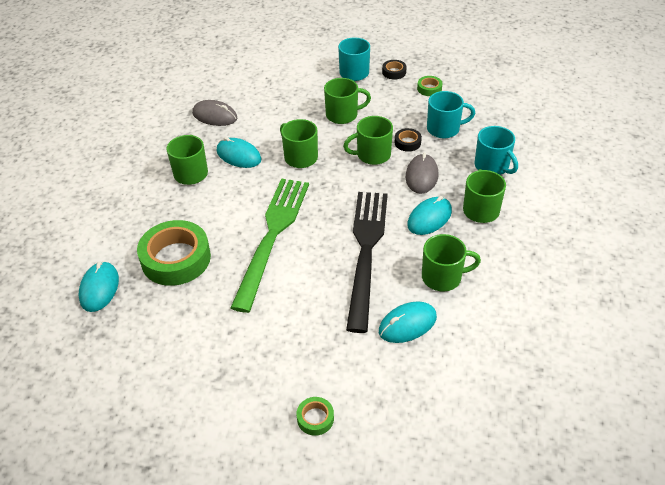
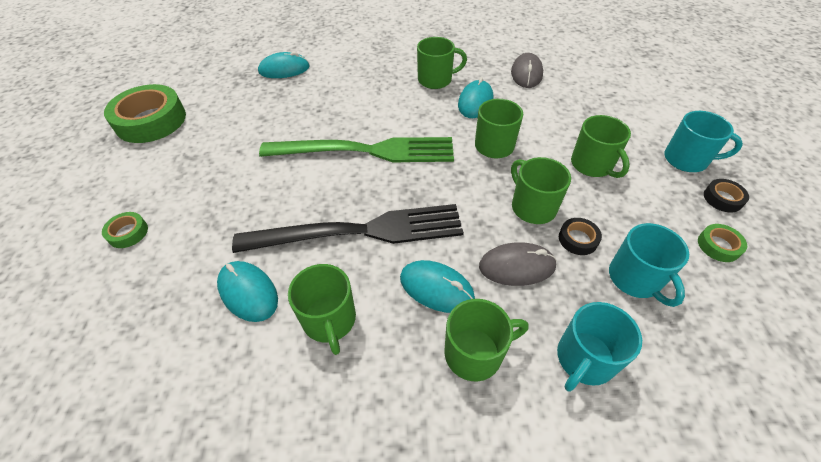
camera: 75 degrees right, 5 degrees up
(176, 259) = (323, 98): green tape -> green tape (151, 121)

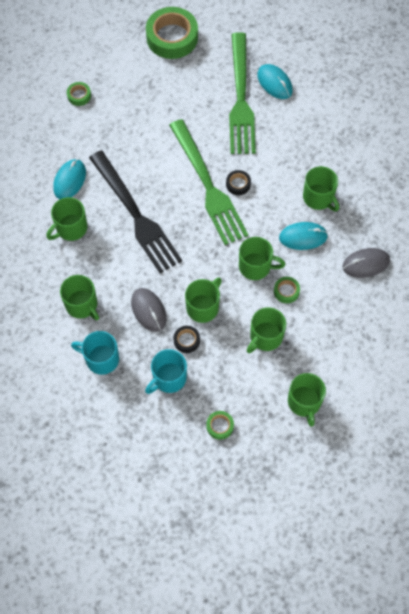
camera: 65 degrees right, 15 degrees up
(279, 95) = (240, 98): none -> green fork
(436, 288) = (114, 272): turquoise mouse -> none
(537, 132) = (286, 291): none -> green tape
(686, 160) = (304, 402): turquoise mug -> green mug
(722, 198) = (270, 428): black tape -> black tape (238, 184)

